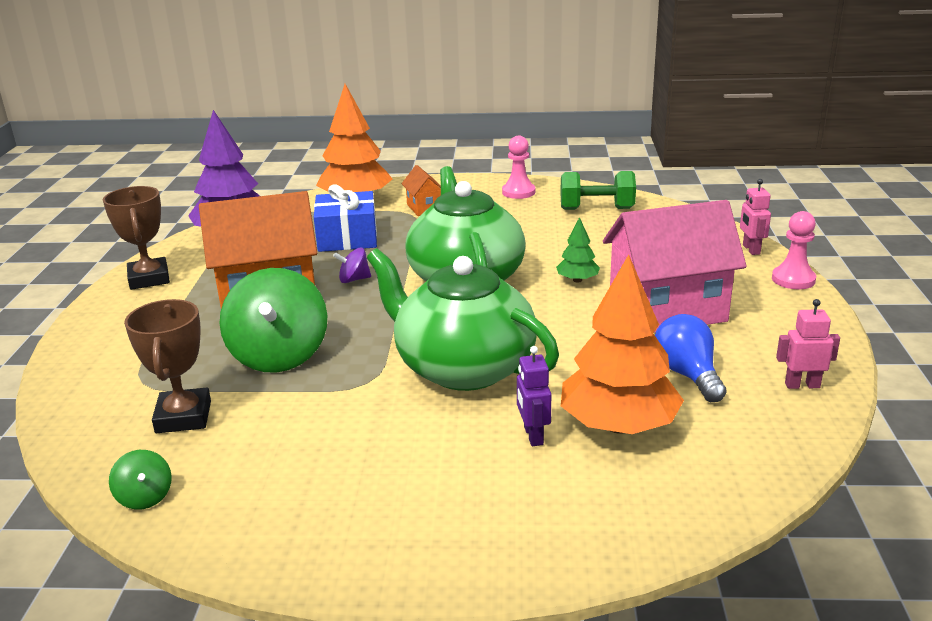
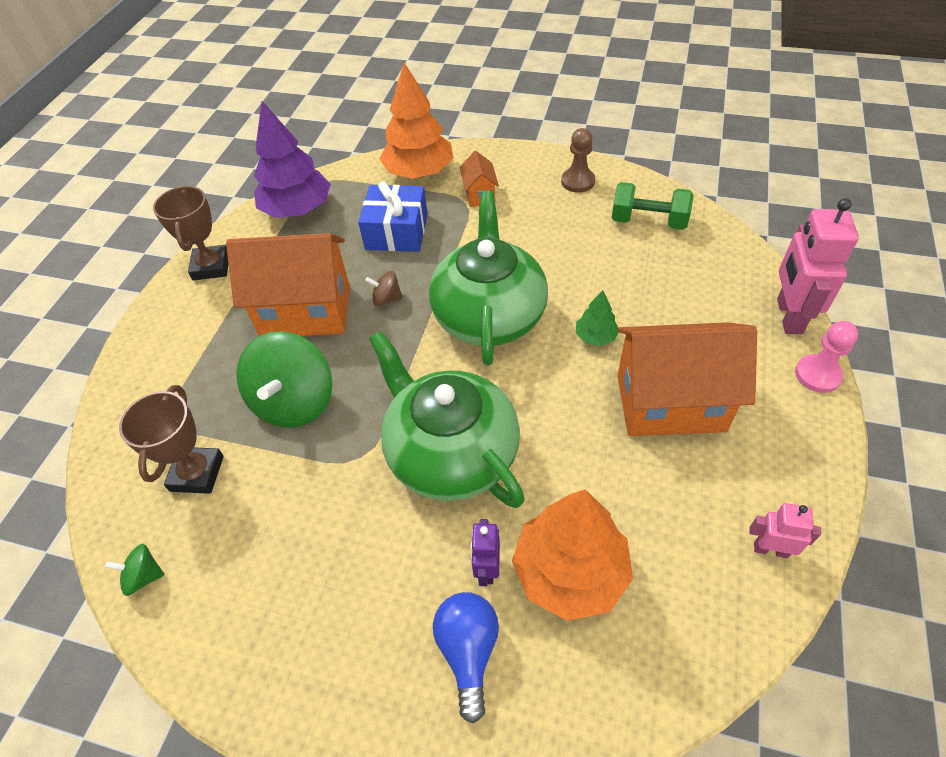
camera: 15 degrees right, 25 degrees up
(145, 497) = (144, 576): green spinning top -> green spinning top turned 105 degrees clockwise
(354, 279) = (386, 299): purple spinning top -> brown spinning top
(518, 192) = (578, 181): pink pawn -> brown pawn
(667, 311) = (670, 403): pink house -> orange house
(687, 375) = (659, 508): blue light bulb -> blue light bulb (468, 651)
(751, 249) = (788, 316): pink robot -> pink robot, size x1.87

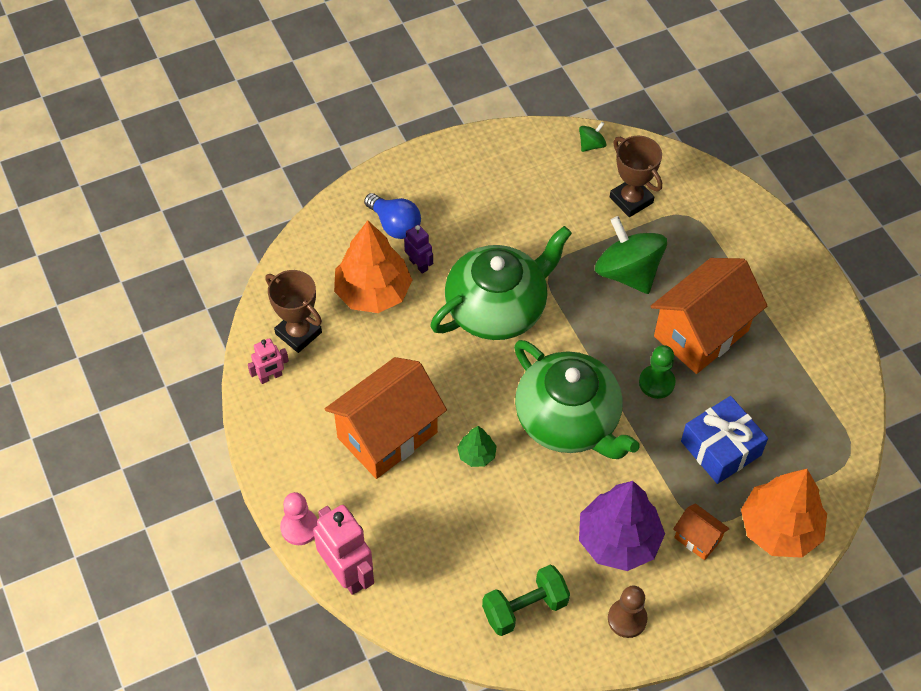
camera: 135 degrees right, 5 degrees up
(211, 266) = (818, 319): brown trophy -> brown trophy (298, 333)
(297, 209) = (828, 413): purple tree -> purple tree (618, 540)
(386, 299) = (656, 383): brown spinning top -> green pawn
(451, 453) = (497, 308): green teapot -> green teapot turned 45 degrees counterclockwise

